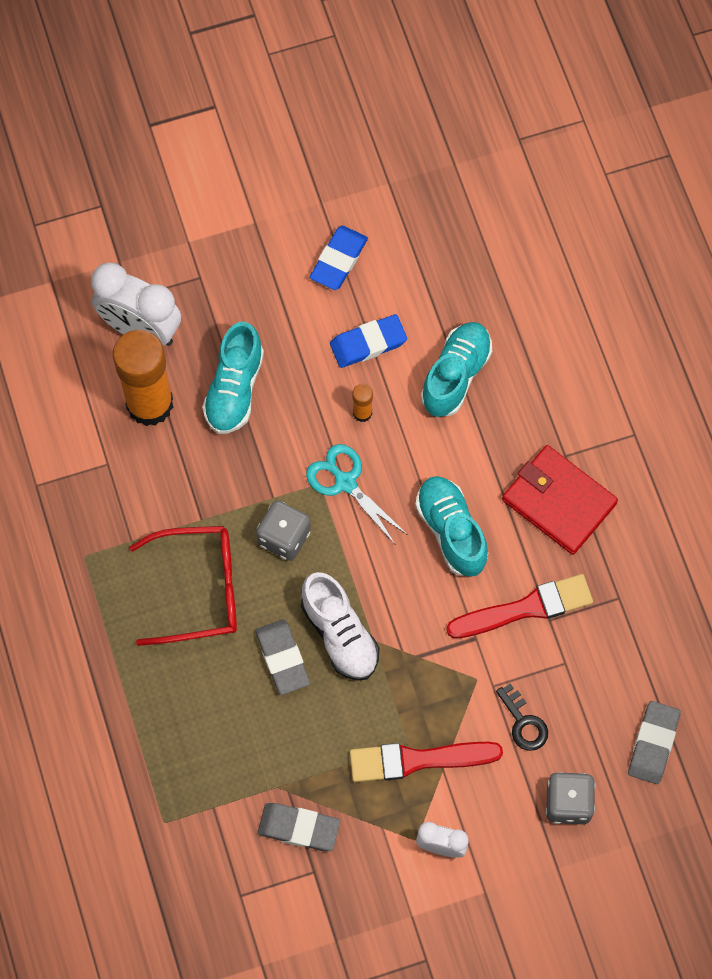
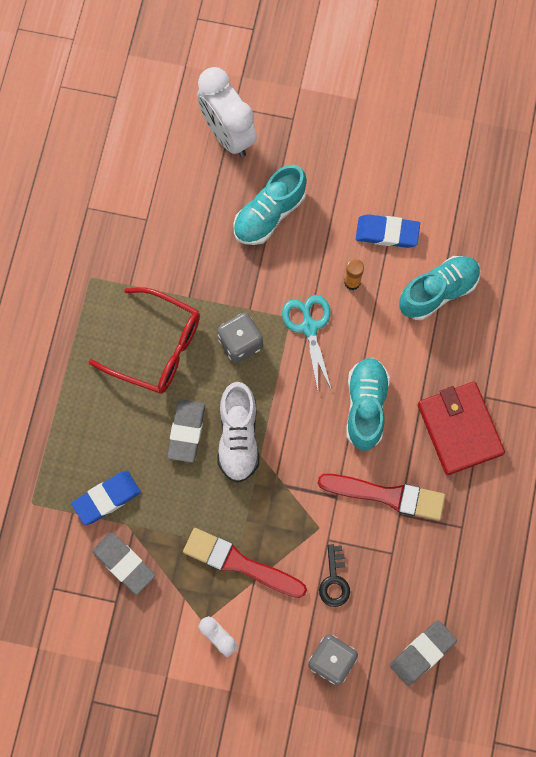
camera: 30 degrees right, 5 degrees up
(149, 404) = (202, 192): orange glue stick -> none
(338, 260) = (402, 159): blue eraser -> blue eraser (106, 498)

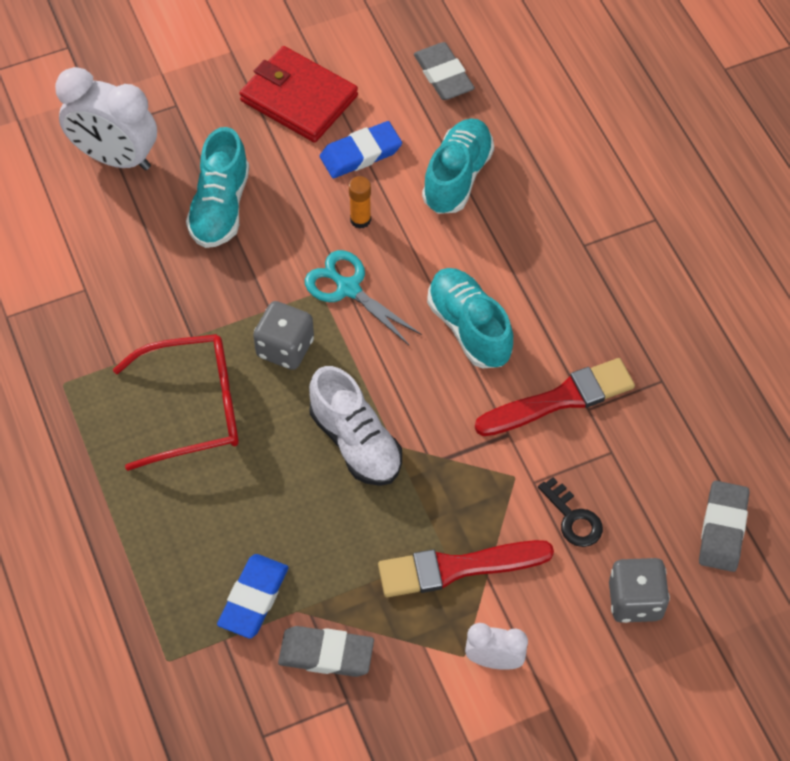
camera: 35 degrees left, 15 degrees down
(186, 431) = (293, 472): grey eraser -> grey eraser (443, 75)
(459, 429) = (583, 290): red wallet -> red wallet (299, 98)

